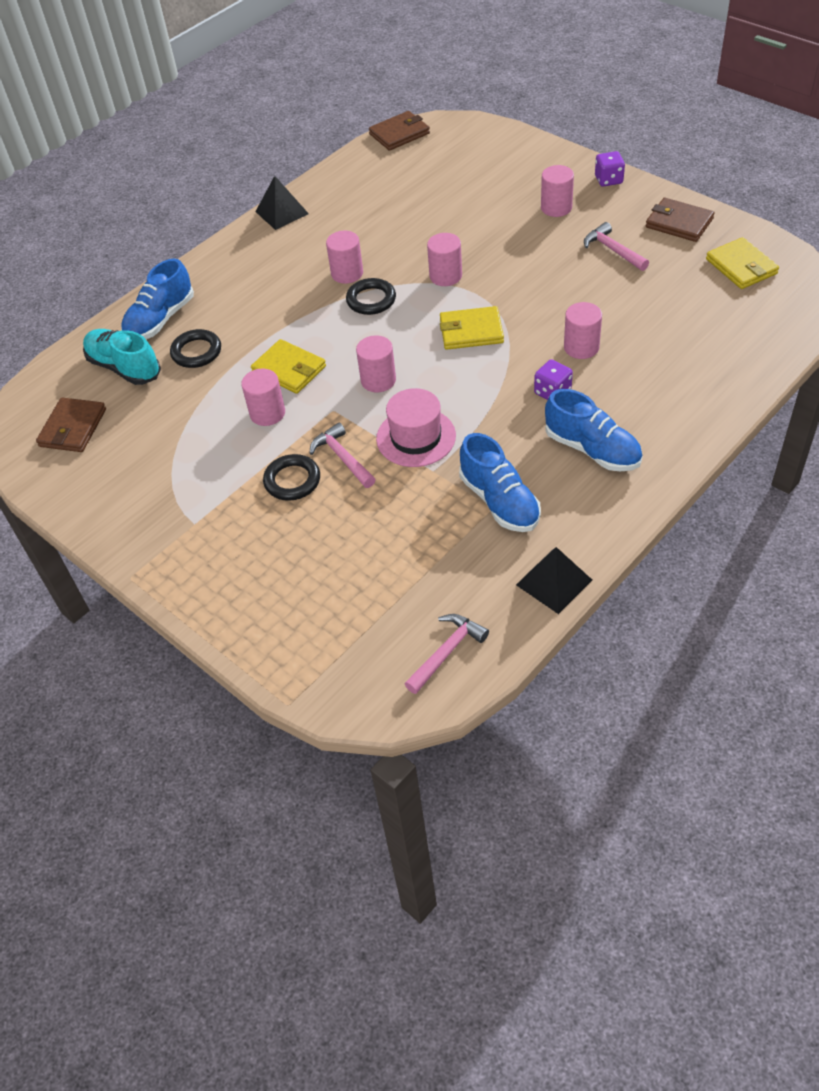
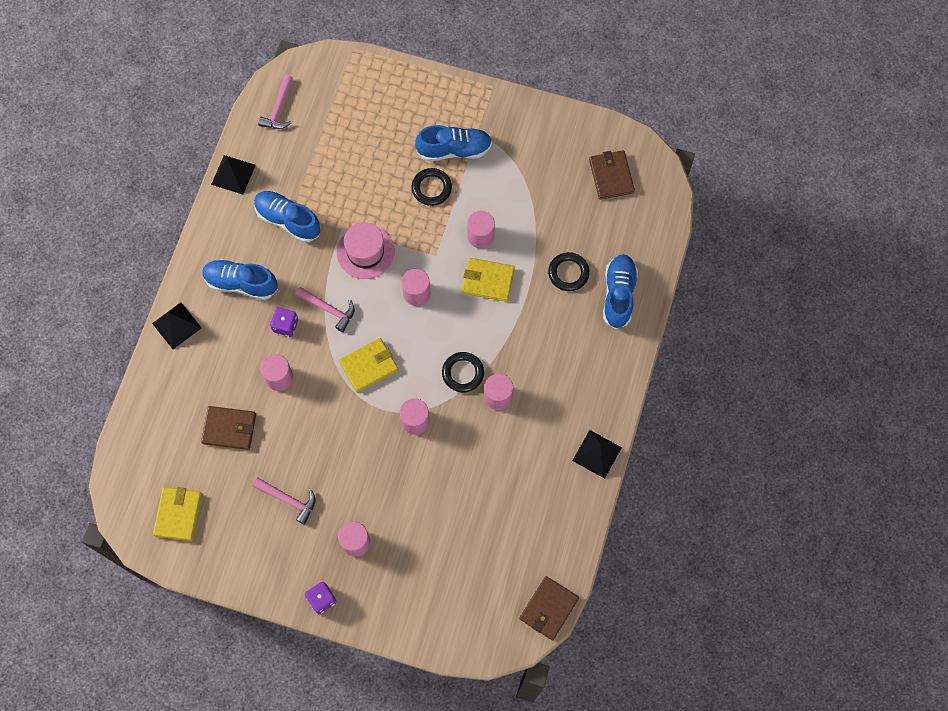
camera: 150 degrees right, 20 degrees up
(124, 367) = (613, 240): turquoise shoe -> none
(234, 515) = (454, 150): none -> blue shoe
(342, 458) = (407, 217): pink hammer -> pink hammer (329, 309)
(679, 223) = (243, 556): brown wallet -> brown wallet (229, 428)
(694, 429) = (176, 325): none -> black pyramid
(741, 266) = (178, 514): yellow wallet -> yellow wallet turned 60 degrees clockwise

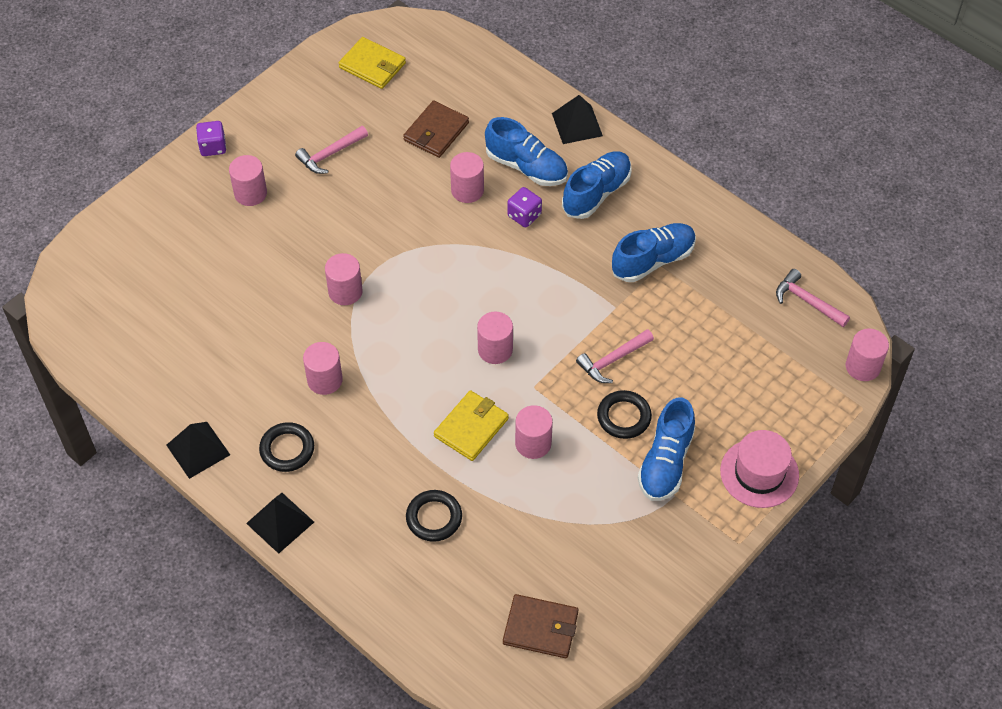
camera: 115 degrees right, 15 degrees down
(233, 174) = (738, 229): black pyramid -> black pyramid (280, 522)
(319, 58) = (862, 366): none -> pink cylinder
(329, 309) = (522, 260): pink hammer -> pink hammer (613, 360)
(365, 252) = (574, 319): pink hat -> pink hat (759, 473)
(369, 366) = (434, 273): yellow wallet -> none
(463, 373) = (373, 357): black ring -> black ring (287, 449)
(549, 608) = (67, 331): brown wallet -> none
(618, 294) = (375, 561): blue shoe -> blue shoe (526, 167)

